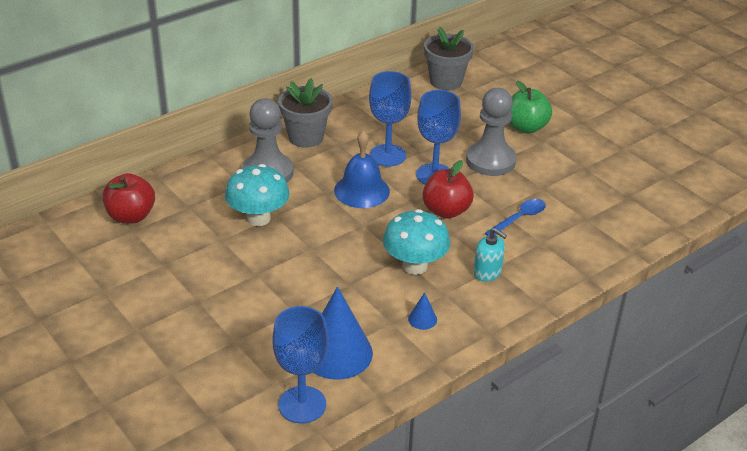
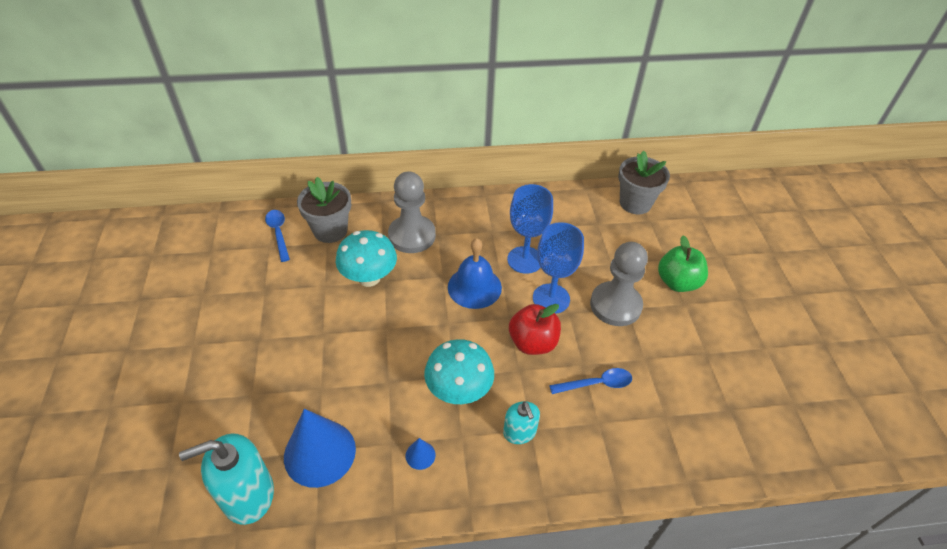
camera: 30 degrees right, 10 degrees up
(131, 216) = (278, 233): red apple -> blue spoon
(302, 404) = (247, 494): blue goblet -> turquoise soap dispenser
(306, 137) = (469, 213): grey flower pot -> grey flower pot (330, 230)

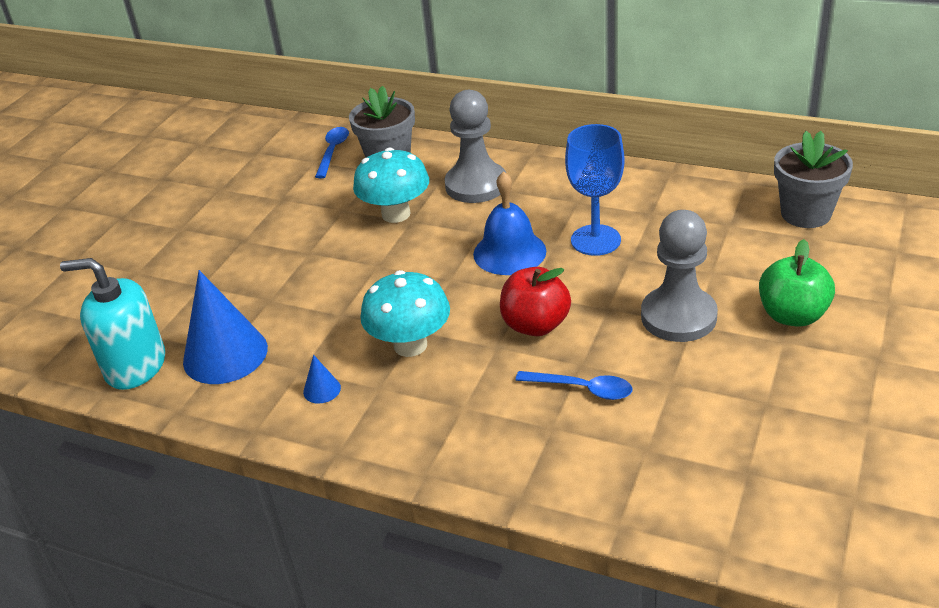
camera: 35 degrees right, 10 degrees down
(519, 432) = (447, 405): turquoise soap dispenser -> none
(551, 298) = (596, 288): blue goblet -> none

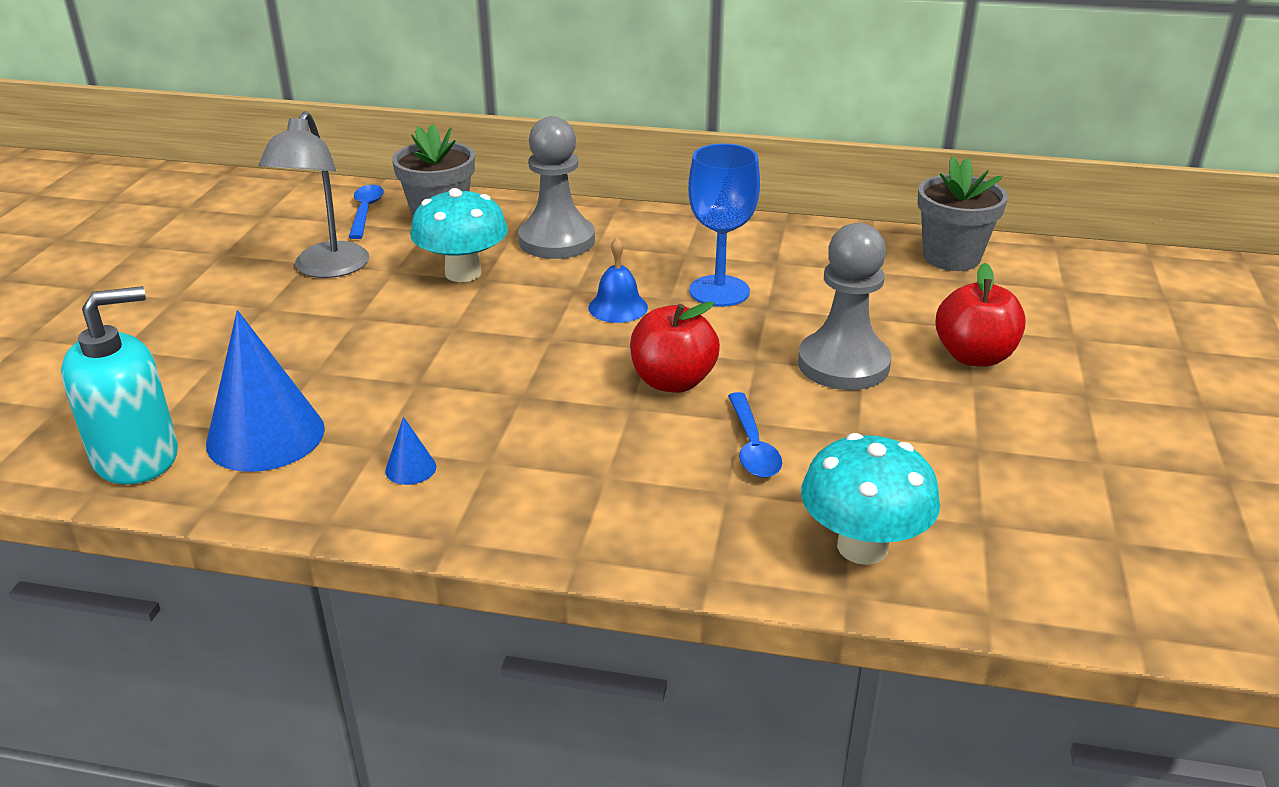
camera: 15 degrees left, 5 degrees down
(135, 366) = (136, 457): turquoise soap dispenser -> turquoise soap dispenser turned 150 degrees clockwise
(293, 206) = (326, 269): none -> grey lamp
(410, 345) = (518, 411): turquoise mushroom -> turquoise mushroom (862, 547)
(509, 252) = (618, 307): blue bell -> blue bell, size x0.66
(582, 389) = (752, 446): blue spoon -> blue spoon turned 75 degrees clockwise
(792, 315) = (974, 356): green apple -> red apple

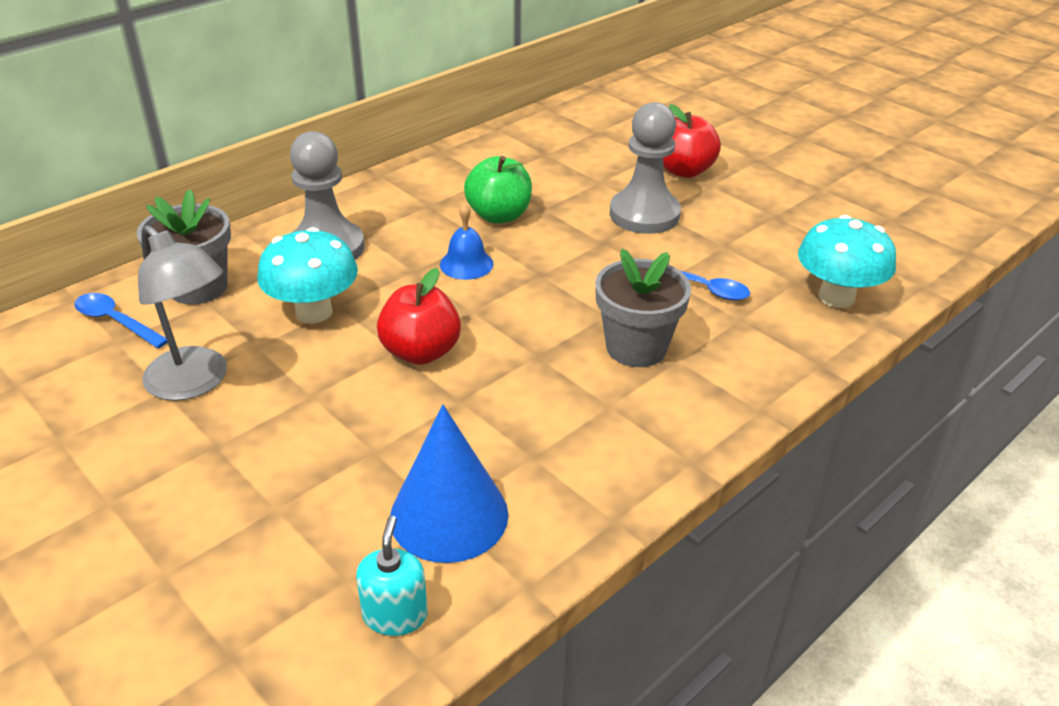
camera: 55 degrees left, 5 degrees up
(136, 457) = (395, 615): turquoise soap dispenser -> turquoise soap dispenser, size x0.57
(410, 468) = (581, 448): blue cone -> none
(673, 381) = (593, 284): red apple -> red apple (421, 352)
(719, 291) = (499, 215): blue goblet -> green apple
(951, 257) = (566, 122): grey flower pot -> grey flower pot (636, 347)

